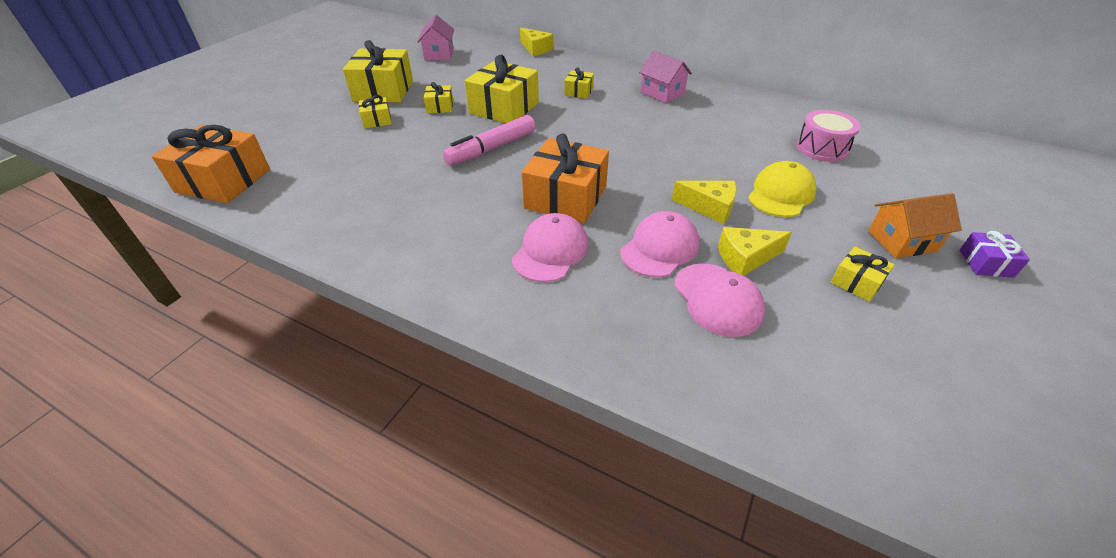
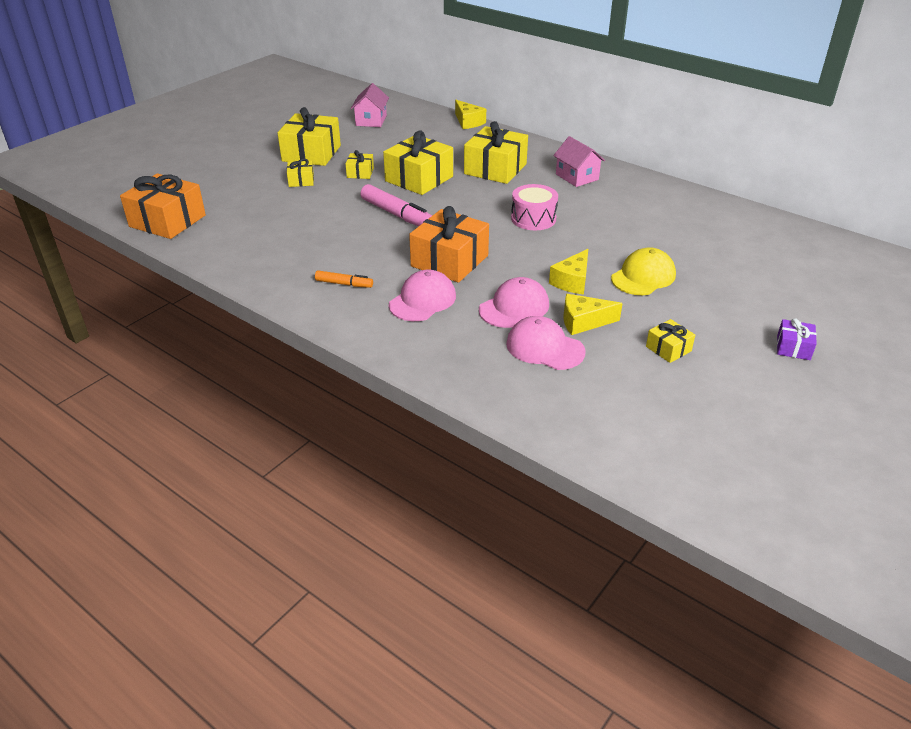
camera: 10 degrees right, 5 degrees down
(451, 240) = (344, 284): none -> orange marker
(491, 149) = (397, 215): pink marker -> pink marker turned 105 degrees counterclockwise
(578, 92) = (495, 169): yellow gift -> yellow gift, size x2.05
(709, 208) = (572, 281): yellow cheese -> yellow cheese turned 90 degrees clockwise
(717, 299) = (544, 348): pink cap -> pink cap turned 135 degrees clockwise
(822, 148) = (706, 242): pink drum -> pink drum (533, 218)
(902, 241) = (730, 323): orange house -> none

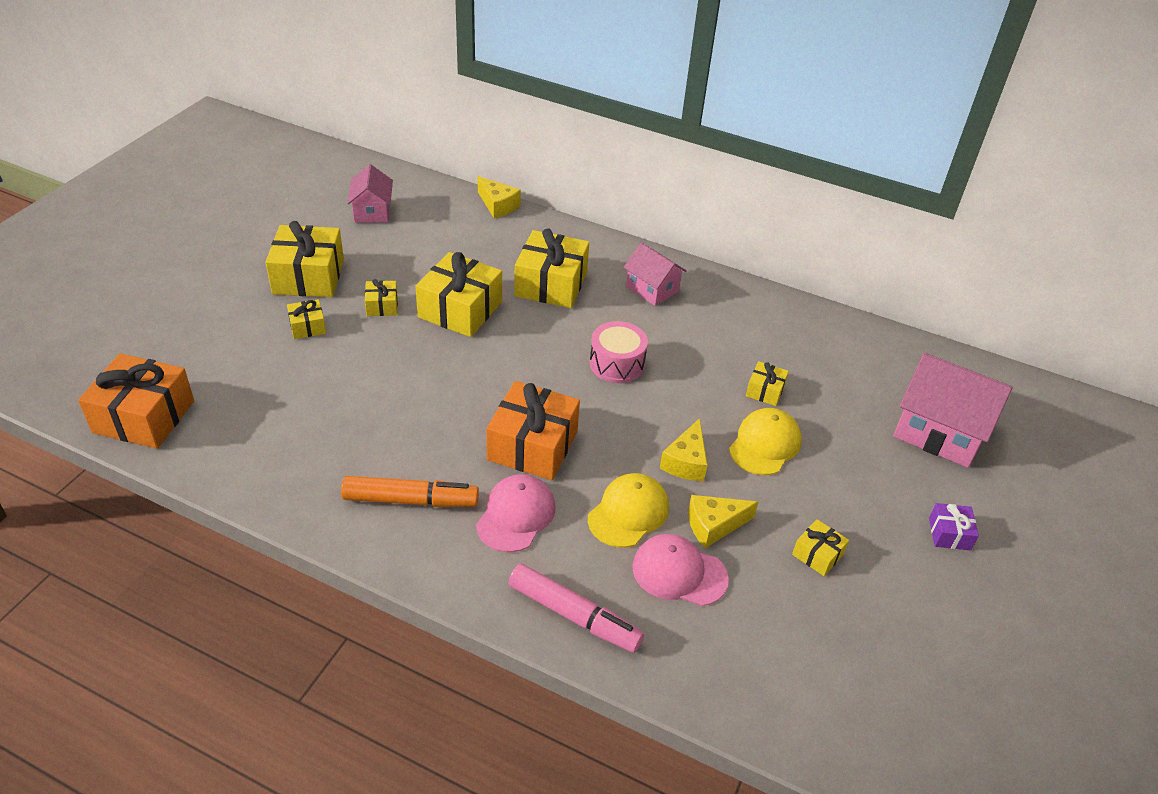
camera: 15 degrees left, 5 degrees up
(344, 284) = (411, 500): orange marker -> orange marker, size x1.80
(397, 215) = (448, 374): pink marker -> pink marker (574, 615)
(514, 307) = (628, 513): pink cap -> yellow cap
(653, 244) = (765, 391): none -> yellow gift
(803, 282) = (939, 431): none -> pink house

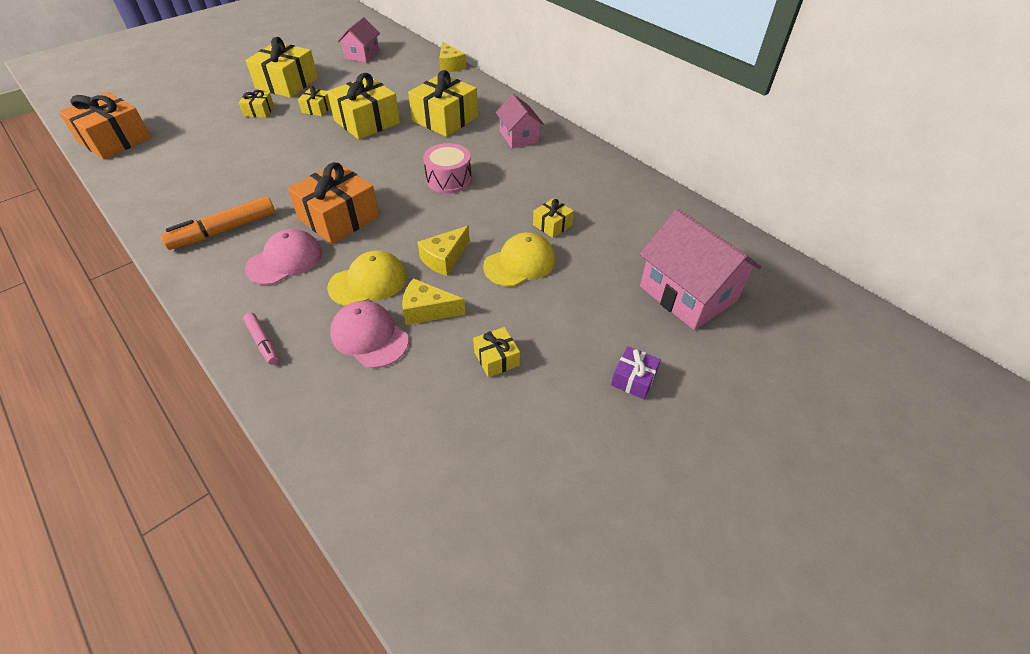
camera: 25 degrees right, 5 degrees up
(411, 500) = (224, 230): orange marker -> orange marker turned 120 degrees clockwise
(574, 615) = (263, 342): pink marker -> pink marker, size x0.56

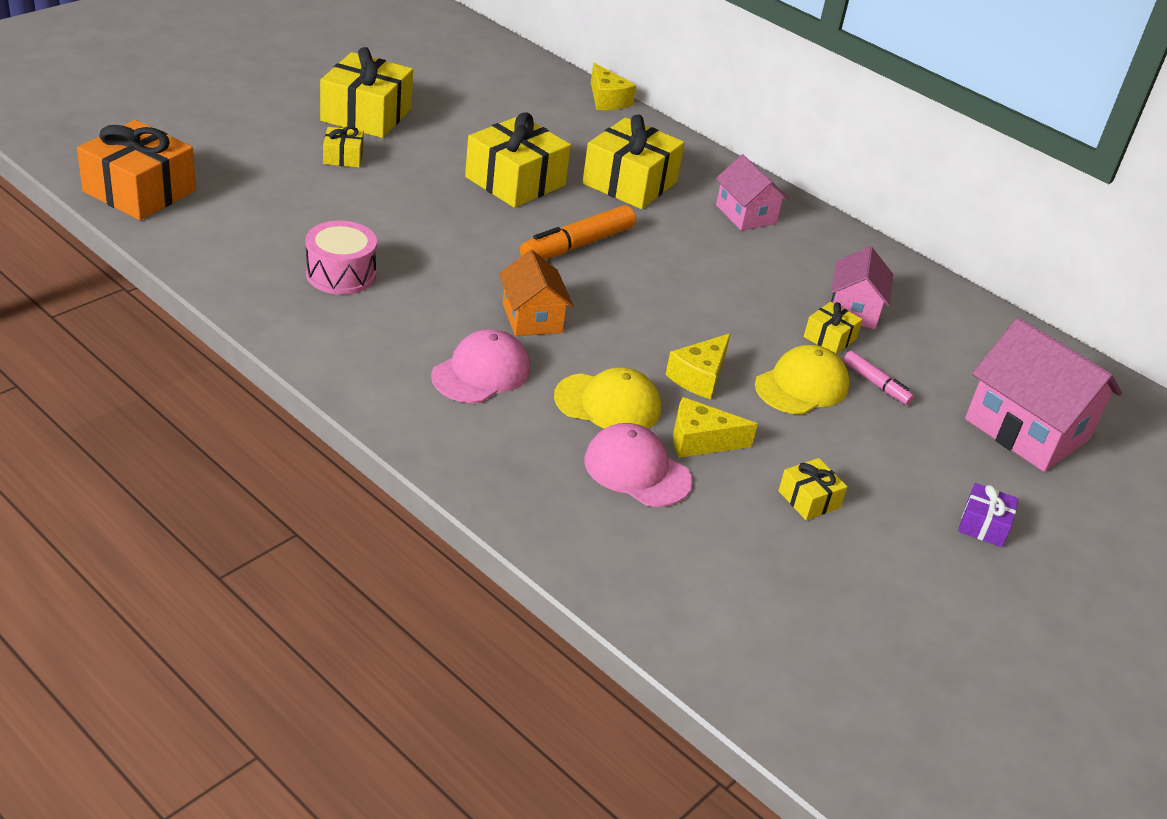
camera: 10 degrees left, 10 degrees down
(224, 230) = (375, 330): orange marker -> orange marker (577, 245)
(263, 342) = (499, 474): pink marker -> pink marker (876, 384)
(317, 109) = (431, 158): yellow gift -> none
(339, 217) = (532, 318): orange gift -> orange house
(362, 55) = (464, 74): pink house -> pink house (854, 309)
(368, 282) = (608, 403): yellow cap -> yellow cap turned 45 degrees clockwise
(449, 179) = (667, 271): pink drum -> pink drum (341, 274)

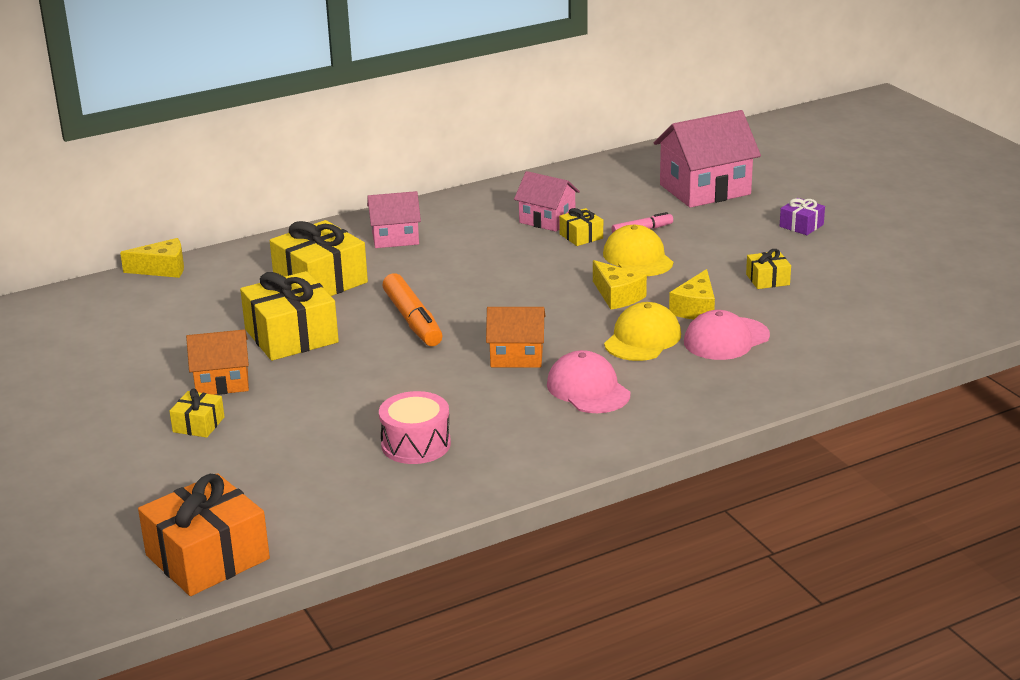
camera: 65 degrees left, 10 degrees down
(366, 115) = (117, 403): yellow gift -> none
(418, 158) = (222, 382): none -> orange house

